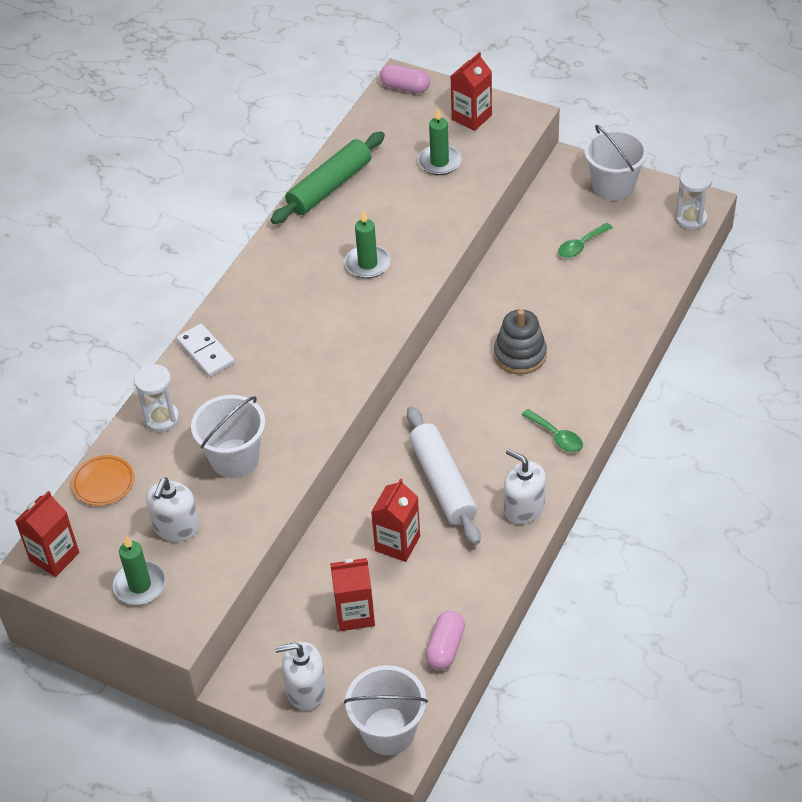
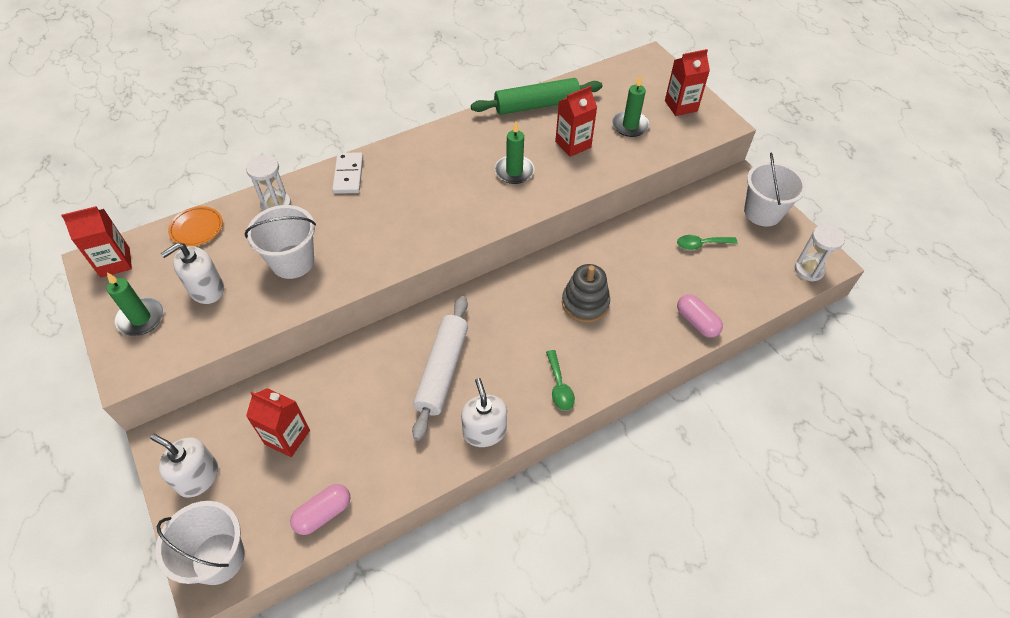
camera: 30 degrees right, 5 degrees up
(397, 543) = (367, 399): red carton -> red carton (573, 144)
(405, 87) = (649, 64): pink capsule -> pink capsule (696, 322)

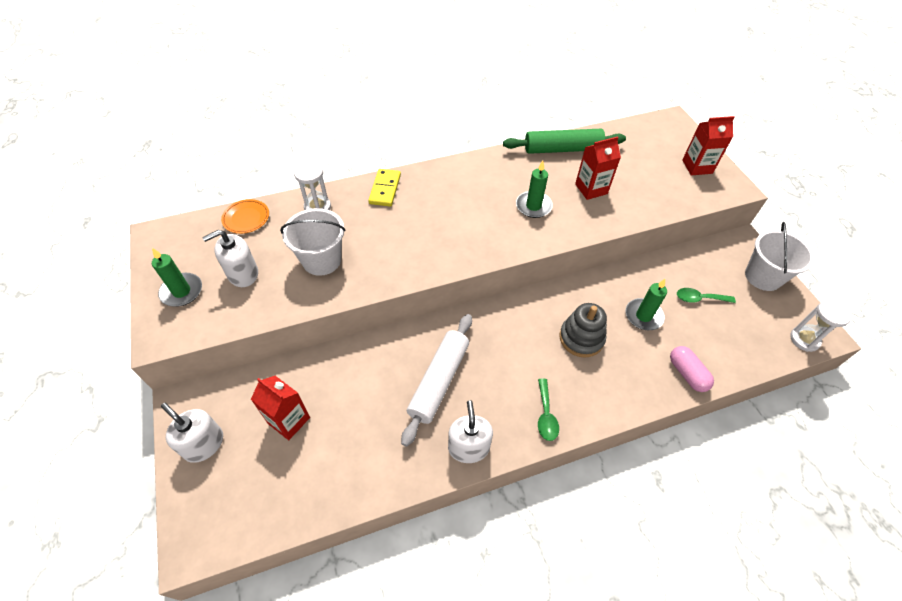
camera: 10 degrees right, 0 degrees up
(115, 262) = (172, 238): red carton -> none
(218, 558) = (205, 526): white bucket -> none
(323, 513) = (307, 501): pink capsule -> none
(348, 175) = (385, 189): white domino -> yellow domino
(630, 126) = (646, 178): green candle -> green candle (643, 316)

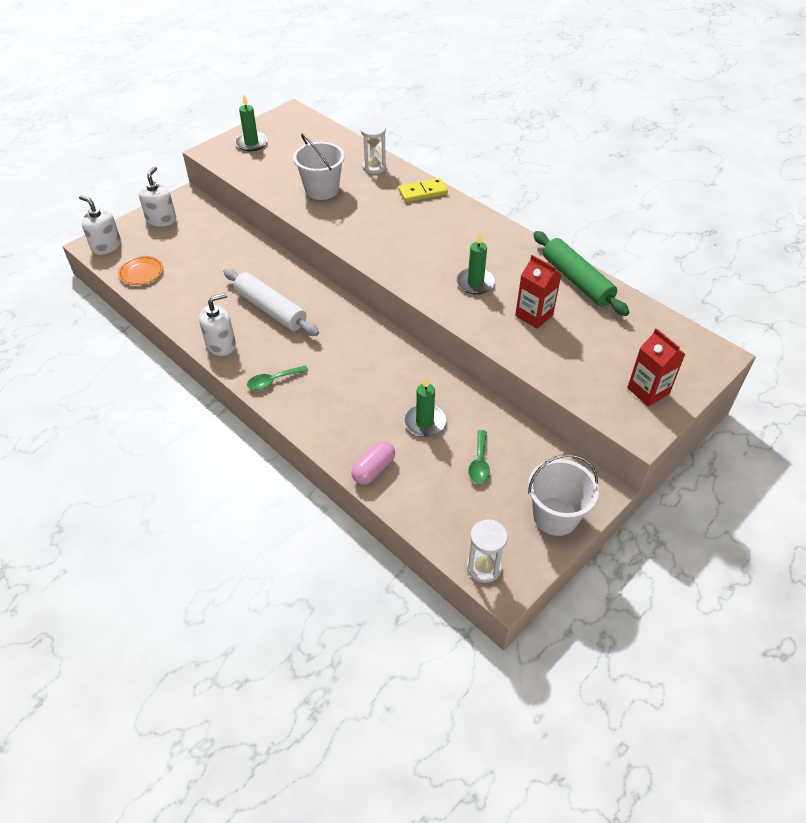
camera: 65 degrees right, 5 degrees down
(243, 274) = (284, 161): white soap dispenser -> white soap dispenser (106, 246)
(246, 218) = (336, 140): orange plate -> orange plate (141, 272)
(289, 420) = (197, 248): red carton -> none
(439, 381) = (270, 309): white rolling pin -> white rolling pin turned 45 degrees clockwise
(581, 338) = (368, 383): grey stacking toy -> none
(699, 298) = (479, 463): green spoon -> green spoon turned 150 degrees counterclockwise

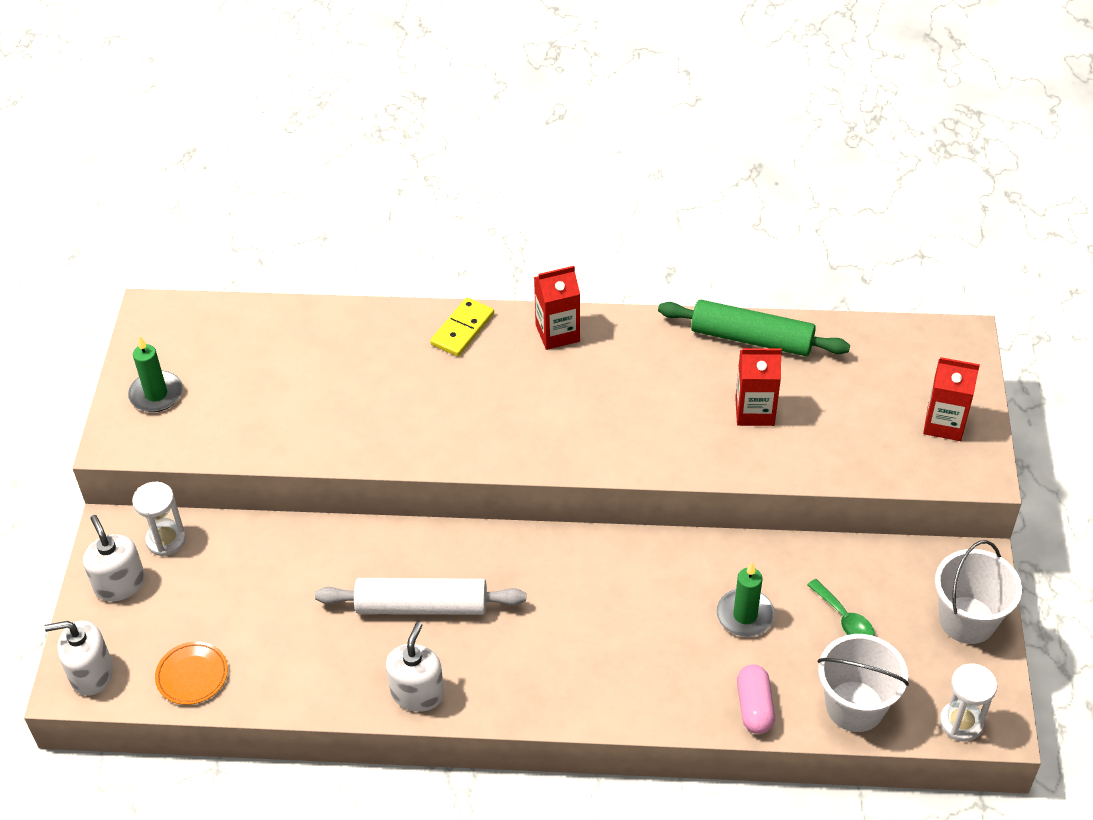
camera: 40 degrees left, 0 degrees up
(273, 381) = (533, 691): green spoon -> none
(322, 190) = (335, 404): white bucket -> white bucket (855, 706)
(374, 167) = (362, 330): white hourglass -> white hourglass (166, 540)
(469, 219) = (557, 333): none -> red carton
(475, 283) = (654, 413): green candle -> none

